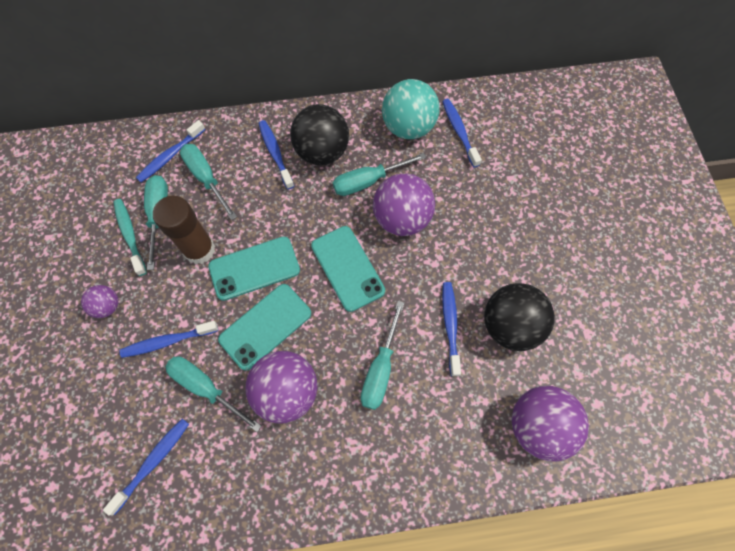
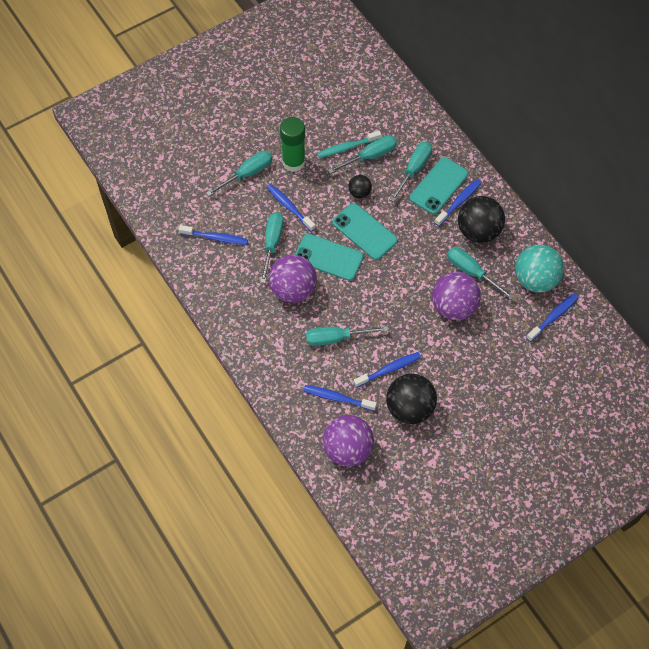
camera: 65 degrees right, 5 degrees down
(85, 373) = (247, 173): none -> turquoise screwdriver
(107, 306) = (293, 162): purple ball -> green glue stick
(130, 235) = (347, 147): turquoise toothbrush -> turquoise toothbrush turned 150 degrees counterclockwise
(170, 156) = (418, 139): blue toothbrush -> blue toothbrush (337, 398)
(199, 249) = (359, 193): brown glue stick -> black ball
(347, 268) = (396, 288): turquoise phone -> turquoise phone (438, 186)

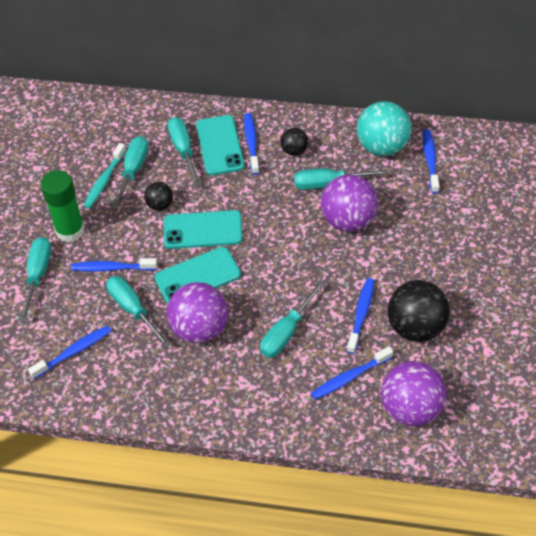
camera: 45 degrees left, 10 degrees down
(478, 231) = (294, 151): black ball -> black ball, size x0.51

